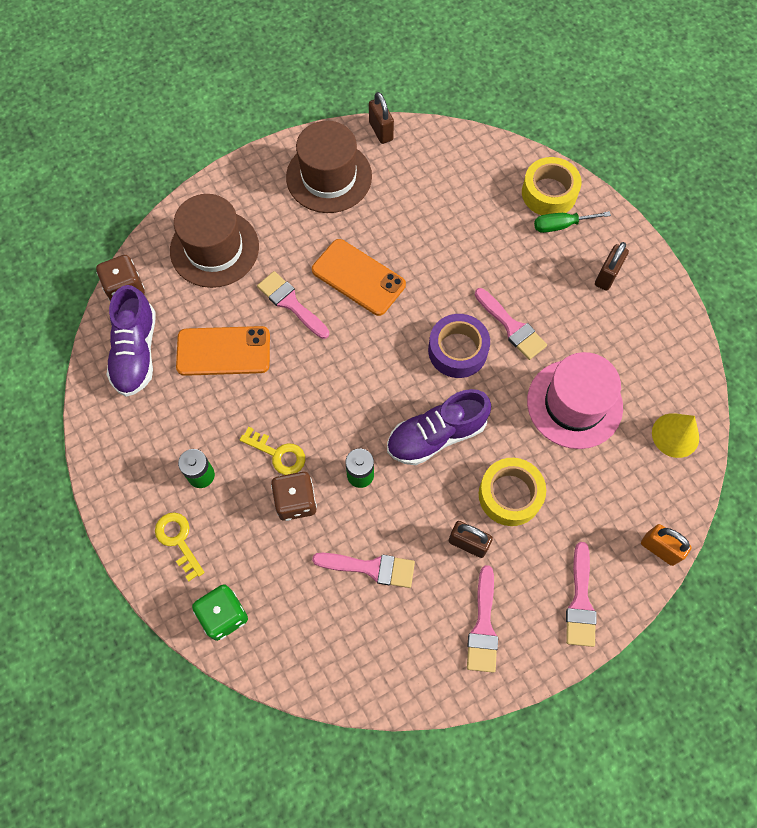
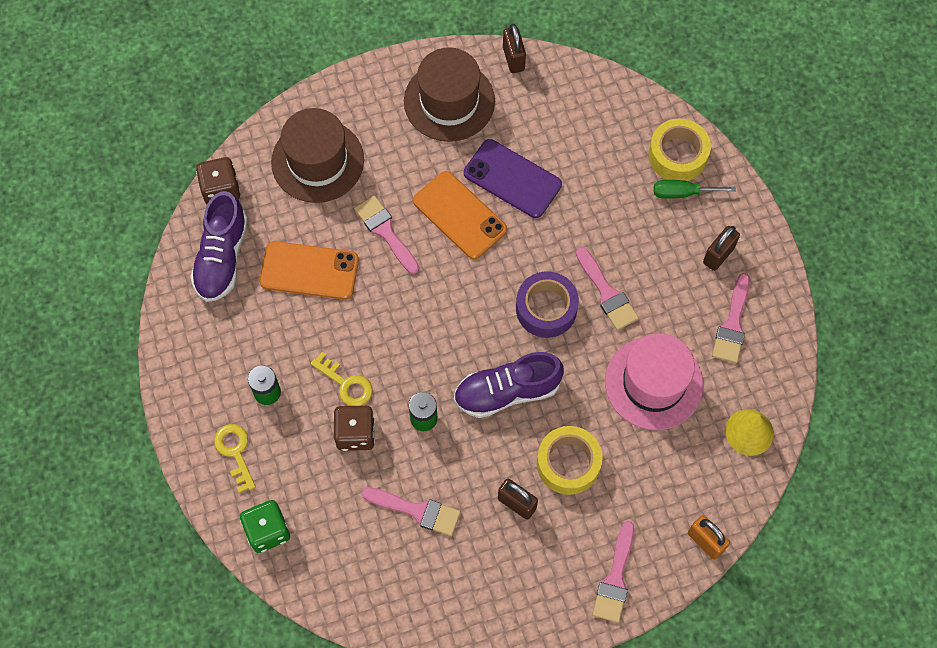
camera: 10 degrees right, 0 degrees up
(401, 237) = (512, 179): none -> purple phone
(483, 626) = (515, 585): pink brush -> pink brush (732, 324)

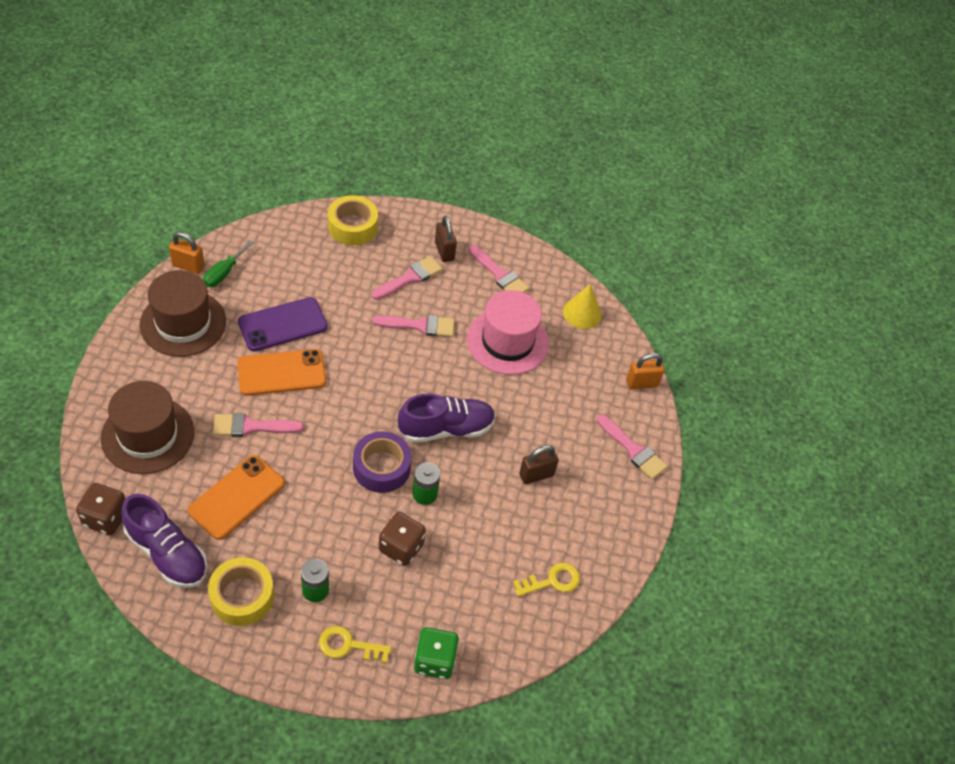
camera: 65 degrees left, 15 degrees down
(346, 383) = (354, 529): yellow key -> yellow key (552, 581)
(417, 510) = (495, 543): pink brush -> pink brush (410, 278)
(507, 392) = (446, 428): purple shoe -> purple shoe turned 120 degrees counterclockwise
(513, 58) = (188, 266): brown padlock -> orange padlock
(546, 308) = (401, 367): purple tape -> purple tape (381, 467)
(568, 463) = (529, 425): yellow tape -> yellow tape (242, 596)
(682, 193) = (382, 241): green screwdriver -> green screwdriver (224, 273)

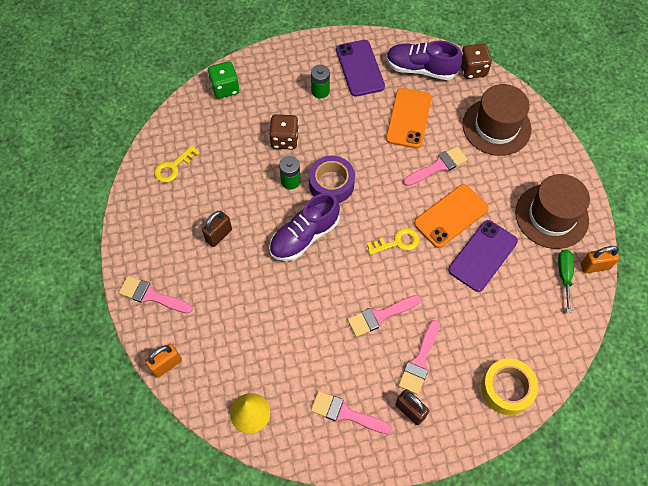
camera: 160 degrees right, 10 degrees up
(242, 596) = (359, 68): yellow tape -> purple phone
(348, 645) = (280, 73): yellow key -> yellow key (397, 242)
(507, 341) = (300, 342): pink hat -> none

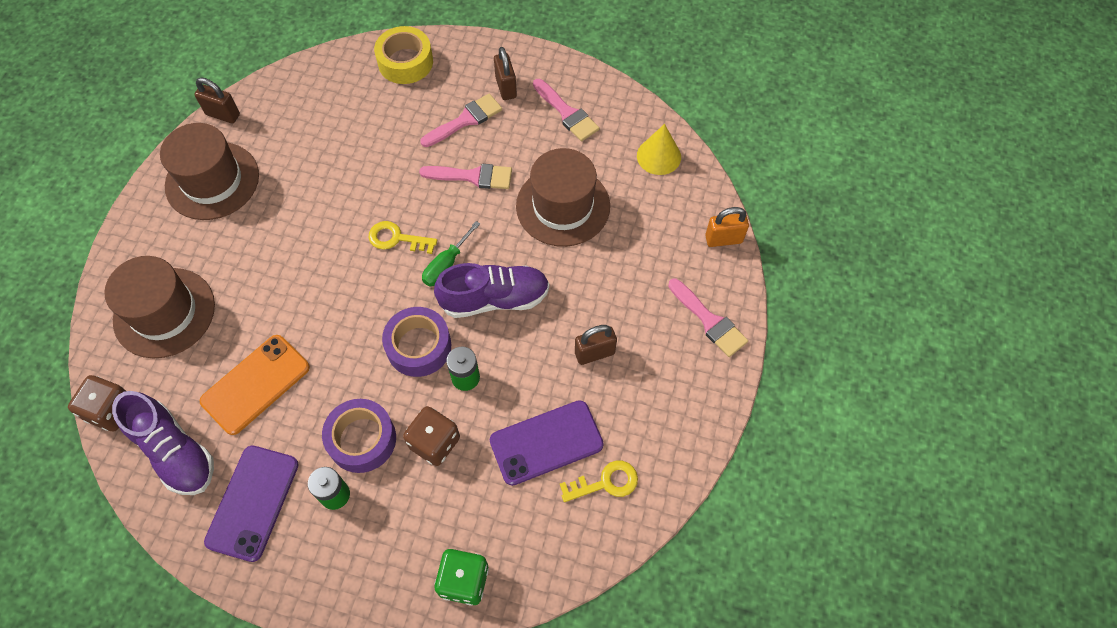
camera: 150 degrees left, 0 degrees up
(299, 328) = (563, 206): none -> brown hat
(326, 121) = (362, 439): none -> purple tape
(438, 166) = (277, 300): pink brush -> none
(451, 216) = (315, 236): orange phone -> none
(482, 255) = (320, 179): purple phone -> purple phone (546, 443)
(564, 276) = (260, 121): green screwdriver -> green screwdriver (446, 264)
(594, 266) = (223, 114): orange padlock -> brown padlock

